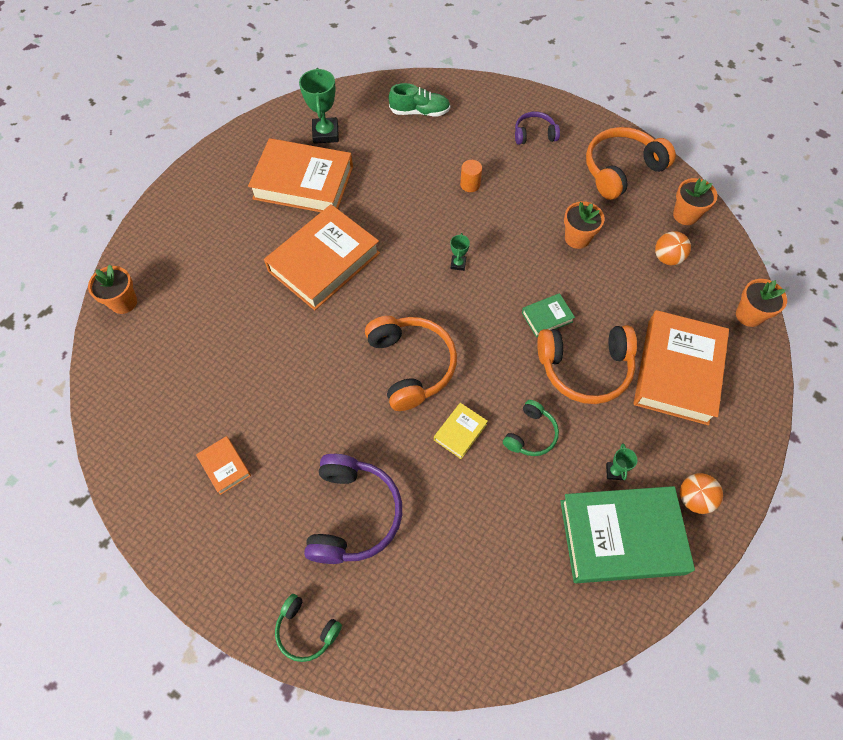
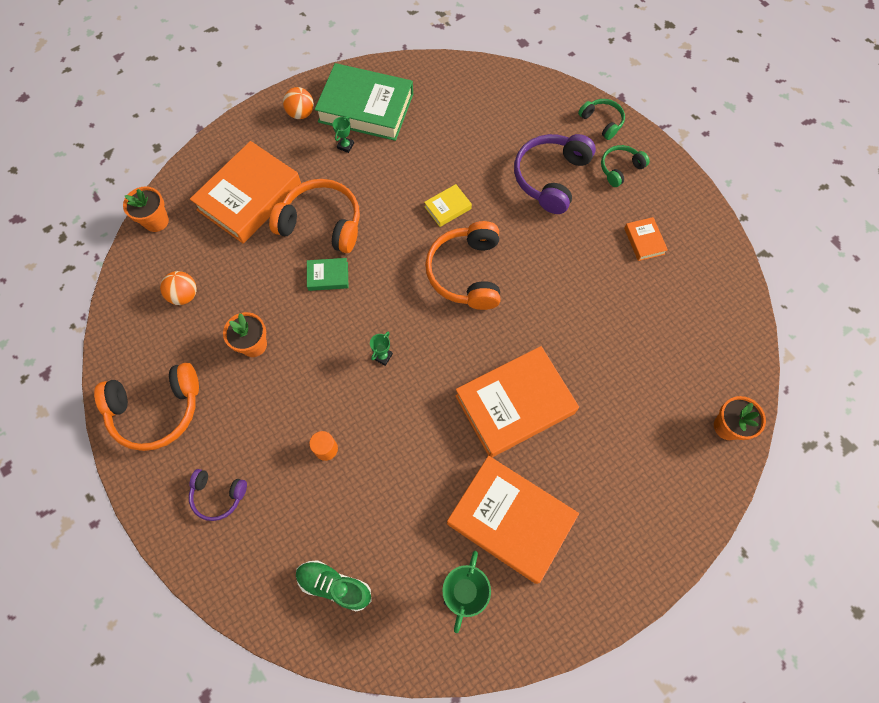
camera: 160 degrees left, 5 degrees up
(530, 434) = (393, 189): green headphones -> green headphones (620, 169)
(685, 215) = (133, 333): orange flower pot -> none

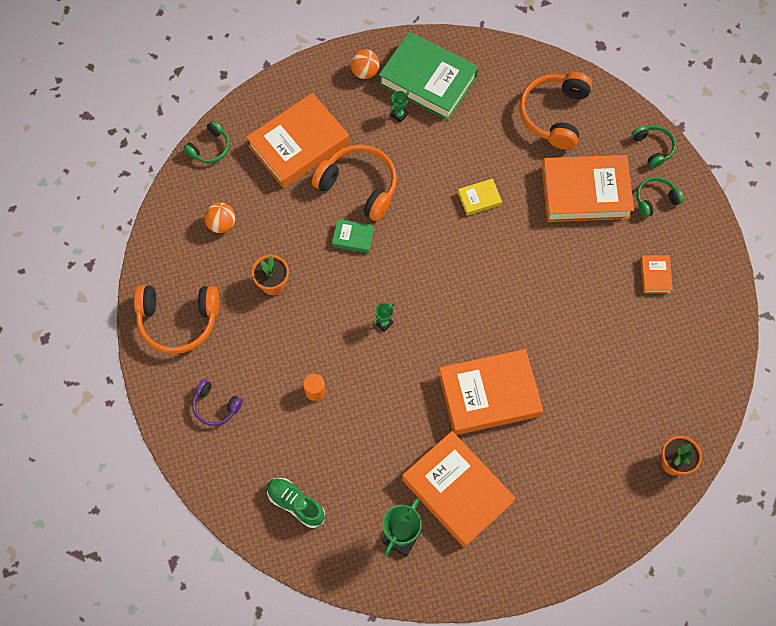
camera: 15 degrees right, 0 degrees up
(156, 221) = (210, 148): orange flower pot -> green headphones
(466, 272) = (479, 265): orange headphones -> orange headphones (554, 114)
(550, 177) = (585, 192): purple headphones -> orange book

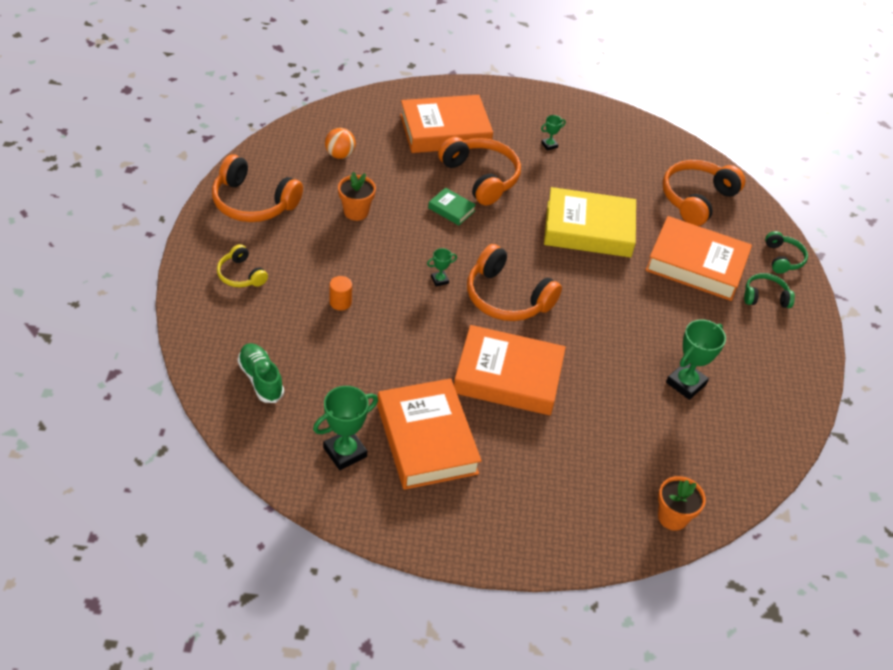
camera: 20 degrees right, 20 degrees down
(210, 148) = (366, 104): green headphones -> none
(215, 406) = (241, 275): purple headphones -> yellow headphones
(365, 72) = (536, 107): orange ball -> none
(428, 80) = (590, 133): green book -> none
(448, 312) = (507, 297): none -> orange headphones
(479, 199) = (588, 229): yellow book -> yellow book, size x2.27
(630, 326) = (686, 383): none -> green trophy
(655, 276) = (734, 354): orange book -> none

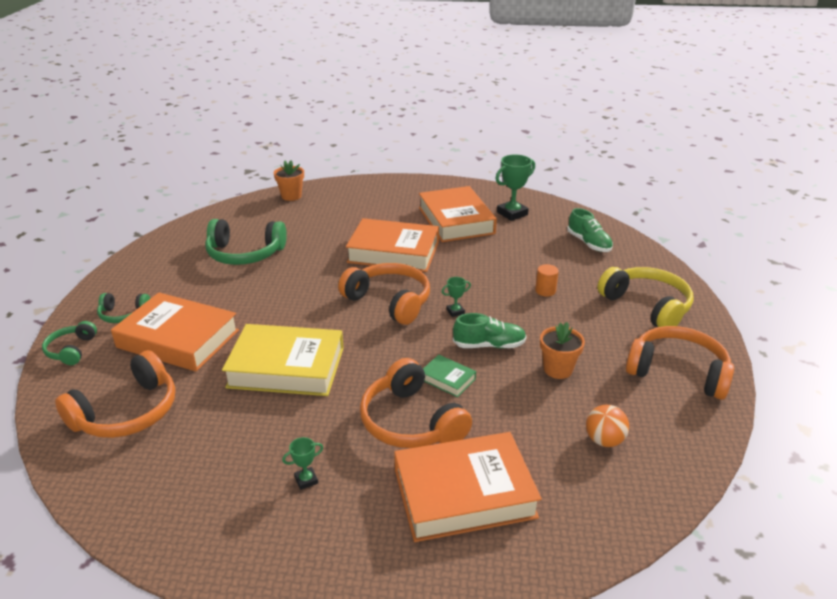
camera: 175 degrees left, 15 degrees down
(241, 275) = (647, 306): yellow headphones -> yellow headphones, size x1.81
(411, 239) = (489, 345): none -> green shoe
(686, 383) = (245, 254): green trophy -> green headphones

